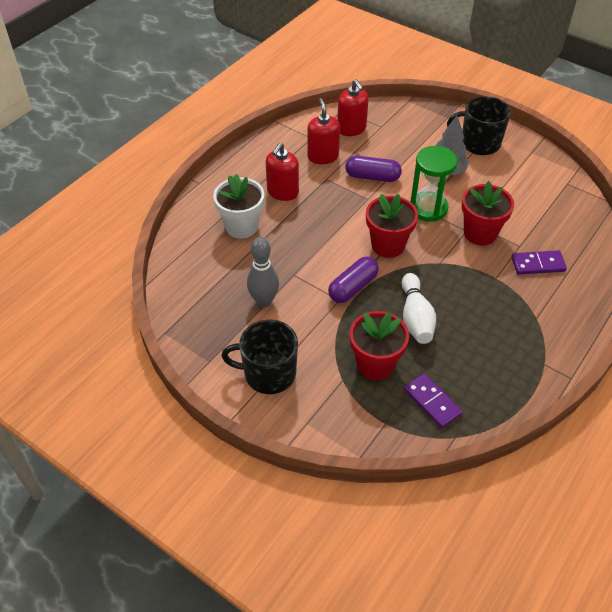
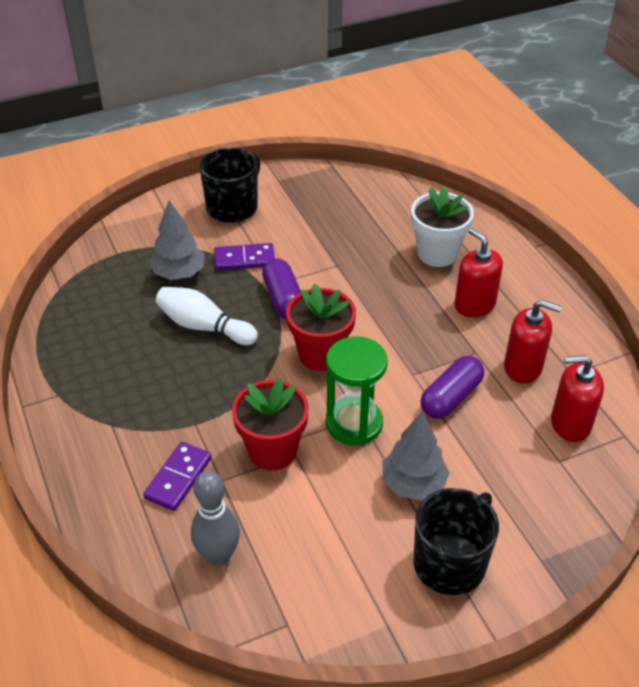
camera: 120 degrees right, 5 degrees down
(264, 301) = (318, 233): grey bowling pin -> grey bowling pin (218, 556)
(375, 364) = (179, 273): red flower pot -> grey tree
(432, 402) = (105, 290): purple domino -> purple domino (244, 259)

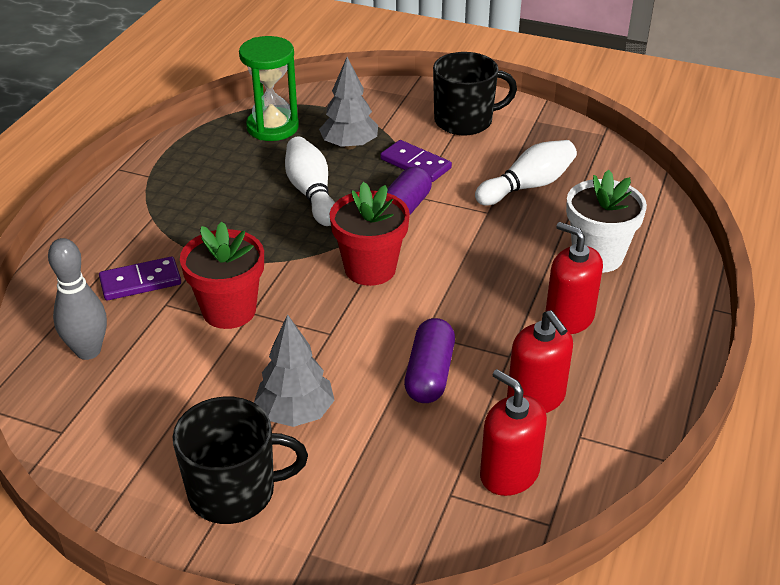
camera: 45 degrees right, 5 degrees down
(336, 231) = (527, 186): none -> white bowling pin
(354, 423) = (318, 335): green hourglass -> green hourglass (272, 127)
(451, 397) = (429, 374): purple capsule -> purple capsule turned 75 degrees counterclockwise
(474, 304) = (569, 318): red soap dispenser -> red soap dispenser turned 60 degrees counterclockwise

